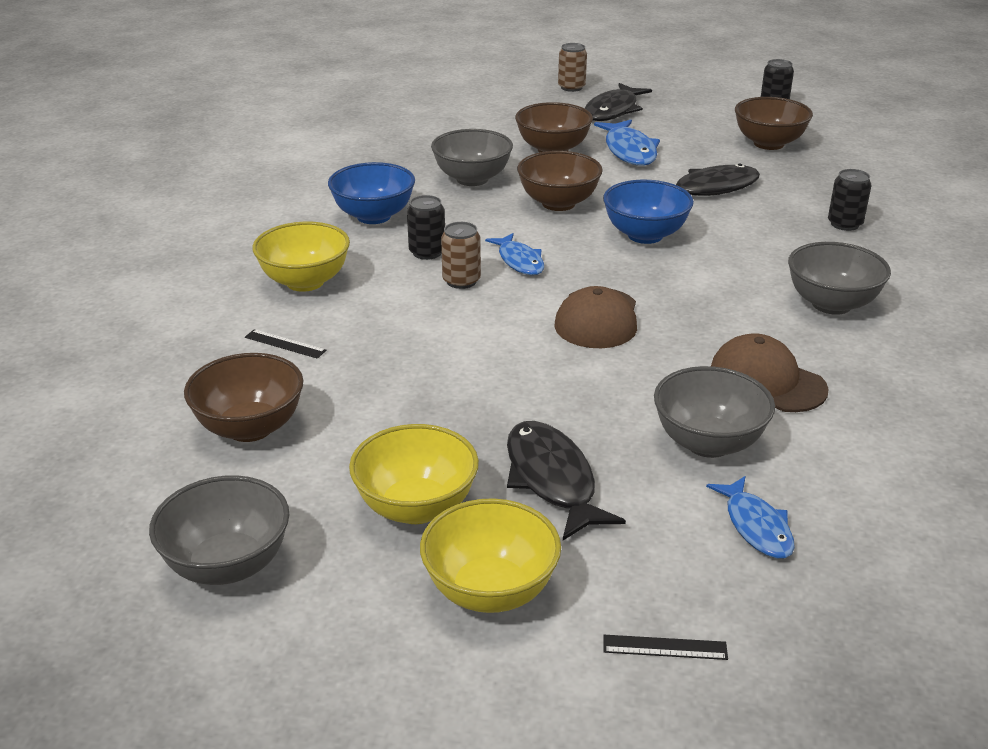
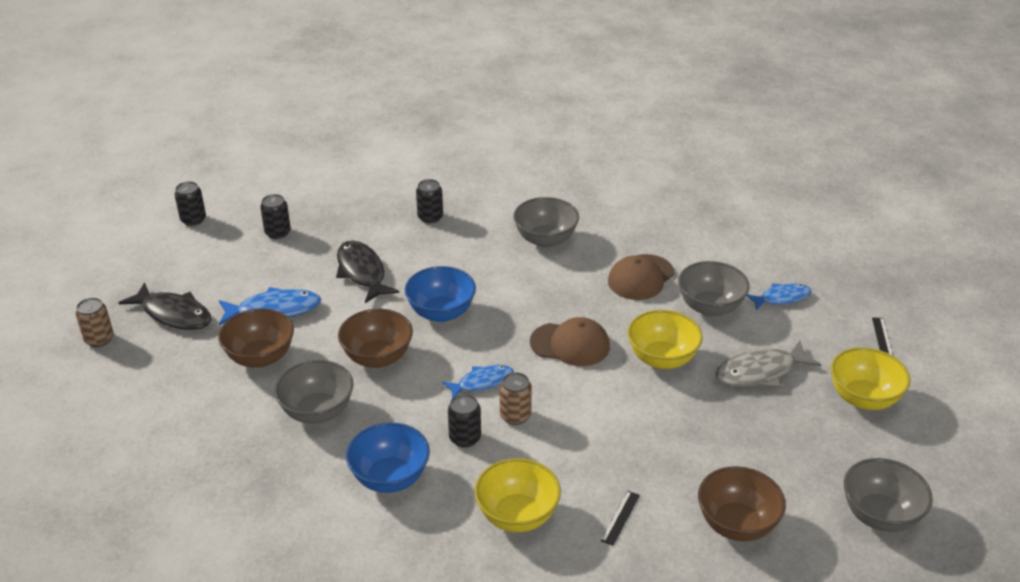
camera: 90 degrees left, 5 degrees up
(416, 507) = (801, 431): yellow bowl -> yellow bowl (662, 359)
(552, 480) = (760, 372): black fish -> grey fish
(768, 143) = (278, 233): brown bowl -> black can

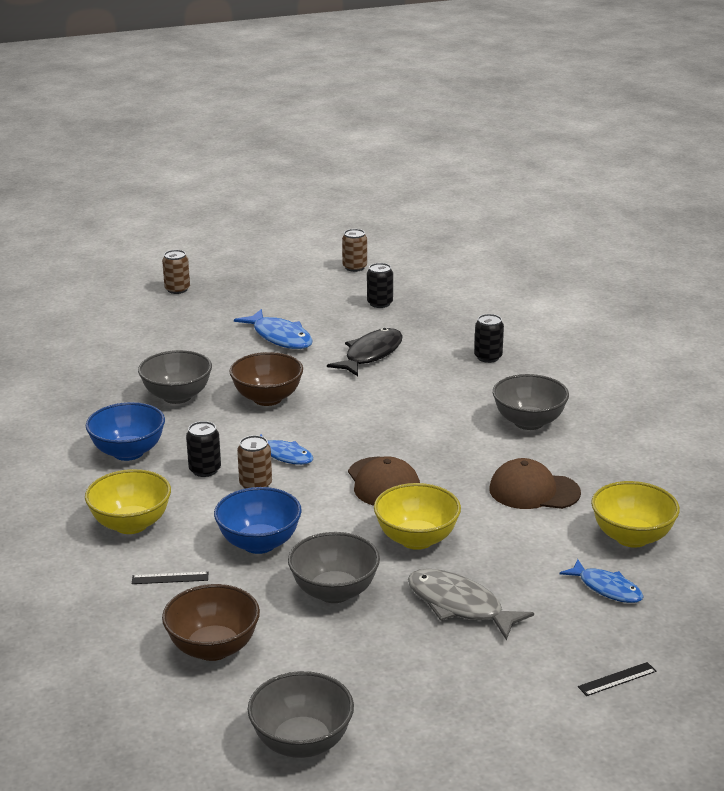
camera: 60 degrees right, 10 degrees down
(173, 314) = (233, 303): black fish -> none
(193, 220) = (354, 267): black can -> brown can
(260, 357) = (218, 352): brown bowl -> none
(441, 313) = (357, 406): blue bowl -> blue bowl (259, 543)
(710, 307) = (534, 546): grey bowl -> grey bowl (334, 592)
(863, 398) = (488, 689): yellow bowl -> yellow bowl (631, 537)

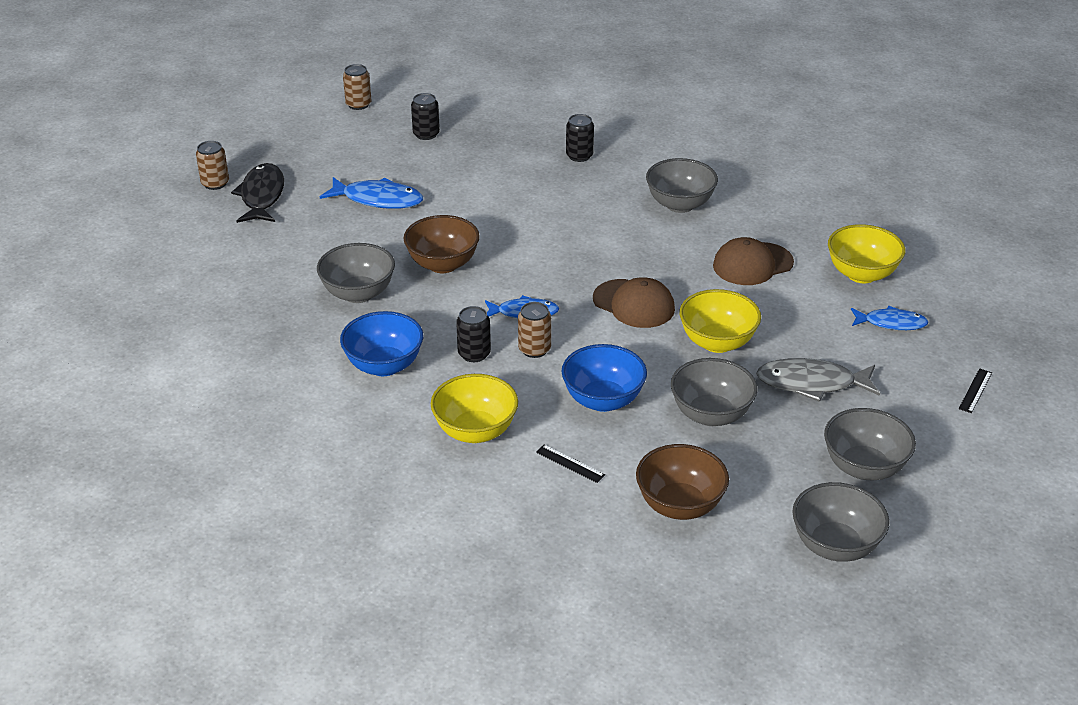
camera: 35 degrees left, 10 degrees up
(170, 578) = (570, 463): black ruler -> black ruler turned 75 degrees clockwise
(371, 354) = (480, 188): black fish -> black fish (262, 196)
(415, 693) = (864, 467): none -> grey bowl

